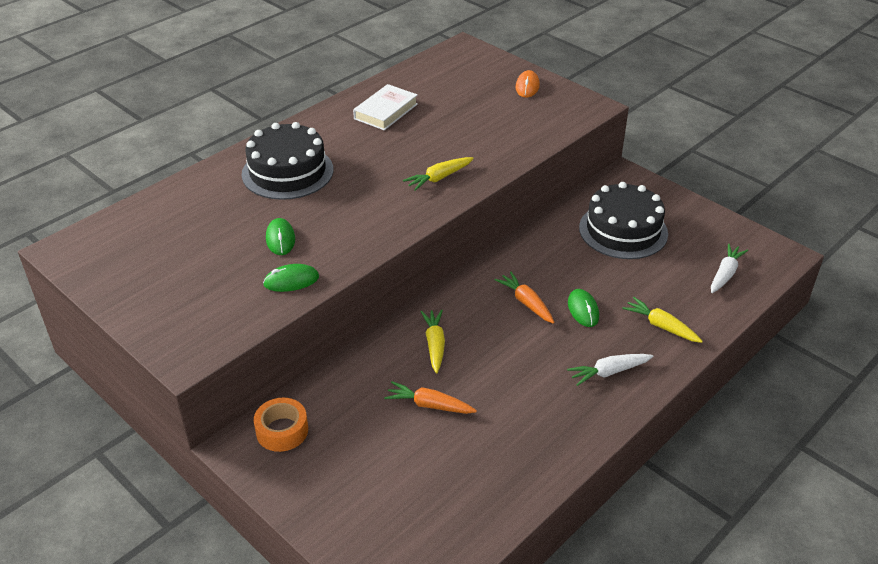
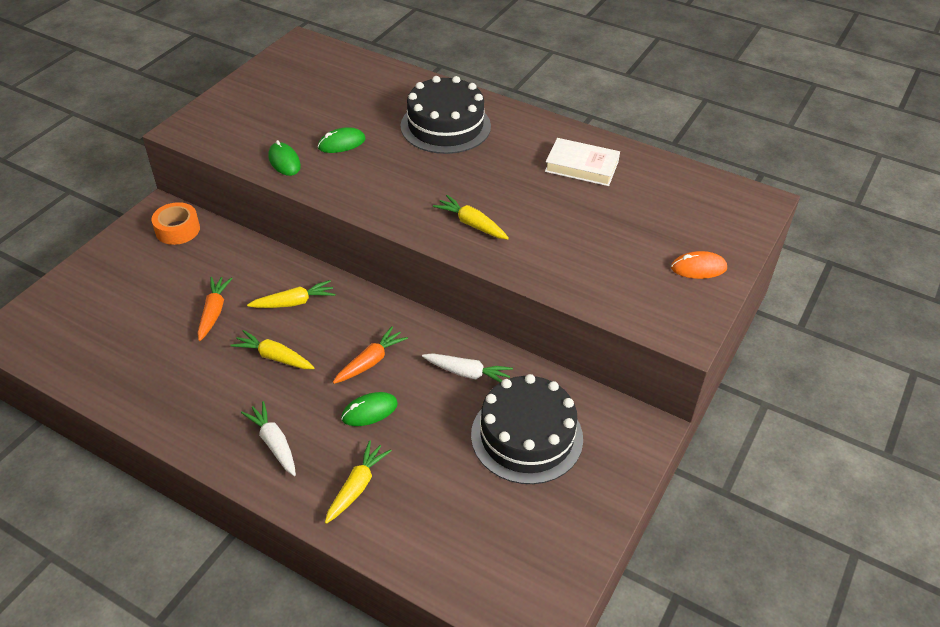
camera: 75 degrees right, 5 degrees up
(505, 364) = (274, 357): none -> yellow carrot
(725, 274) = (472, 552): white carrot -> white carrot (467, 373)

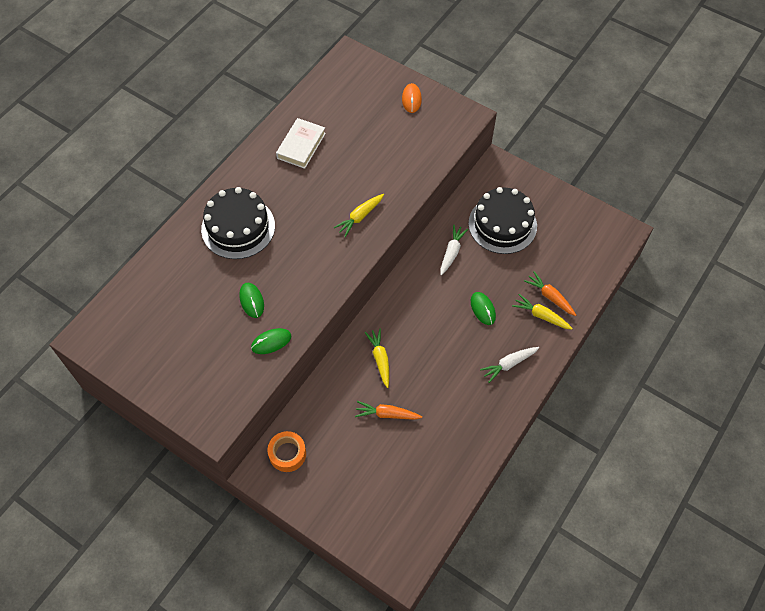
camera: 85 degrees left, 15 degrees up
(274, 357) = (434, 369): yellow carrot -> none
(370, 362) = (440, 309): orange carrot -> orange carrot (550, 297)

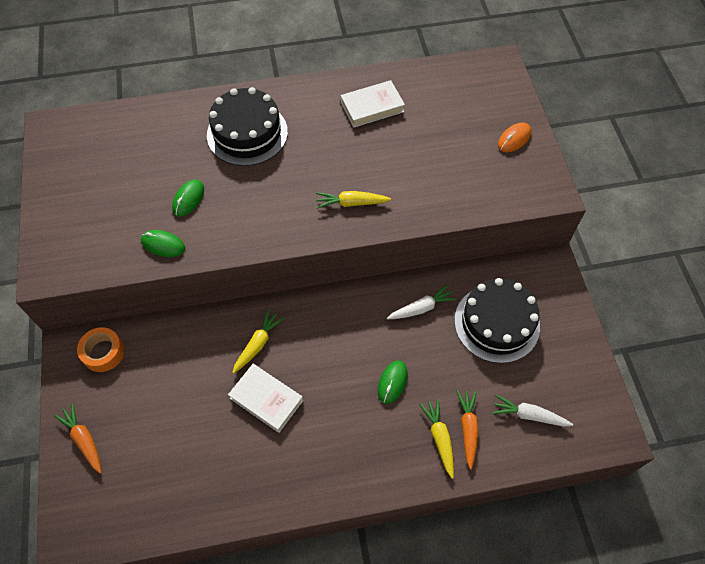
camera: 45 degrees right, 0 degrees up
(387, 414) = (210, 396): orange carrot -> orange carrot (84, 440)
(423, 385) = (266, 399): none -> white book
(509, 364) = (359, 454): white carrot -> white carrot (529, 415)

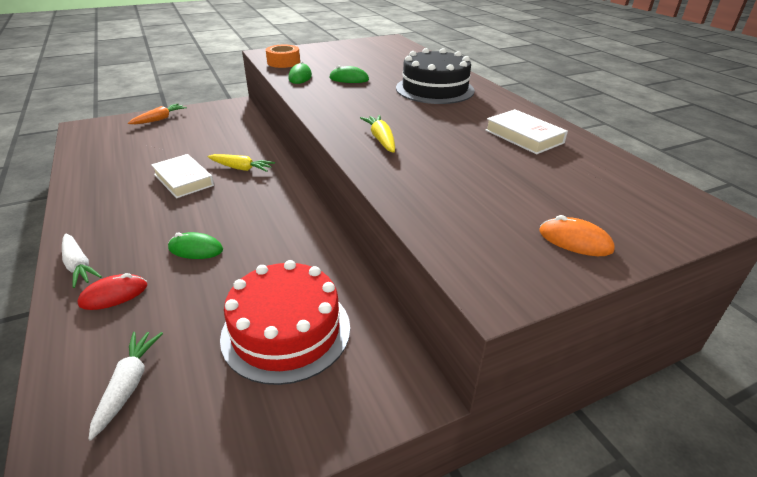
camera: 75 degrees right, 25 degrees down
(103, 353) = (231, 114): orange tape -> orange tape (283, 62)
(266, 399) = (183, 180): white book -> white book turned 60 degrees counterclockwise
(421, 308) = (298, 258): white carrot -> white carrot (78, 265)
(439, 438) = (114, 295): yellow carrot -> red mouse
(468, 429) = (121, 319): orange carrot -> none
(496, 323) = (286, 331): black cake -> red cake

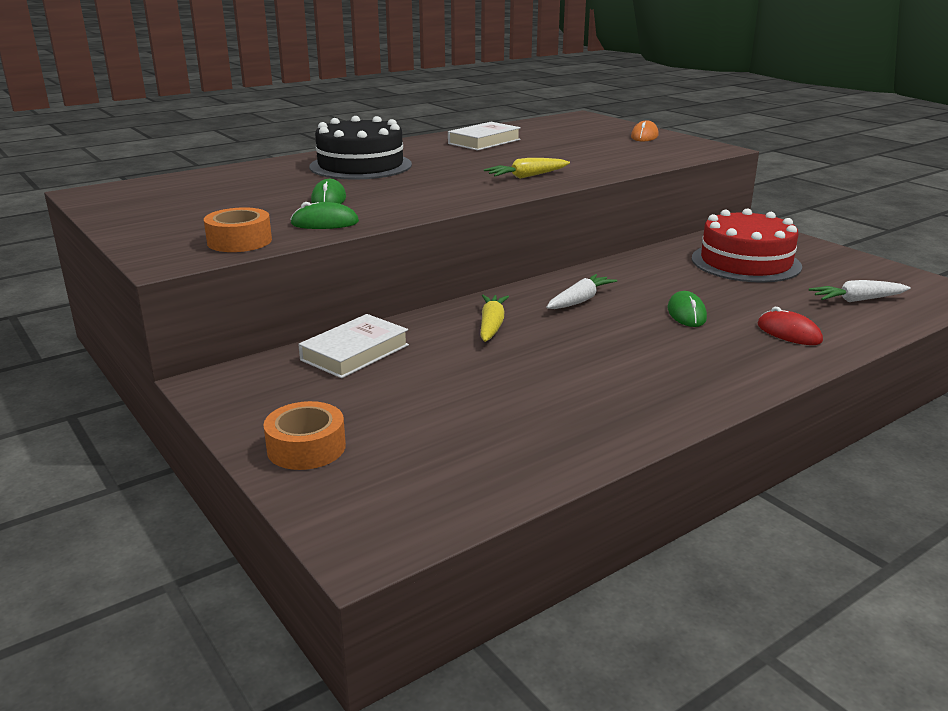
camera: 100 degrees left, 10 degrees down
(78, 265) = (774, 365): white carrot -> white carrot (580, 300)
(159, 119) = (306, 447): orange carrot -> orange tape
(183, 180) = (548, 356): white book -> white book (355, 352)

